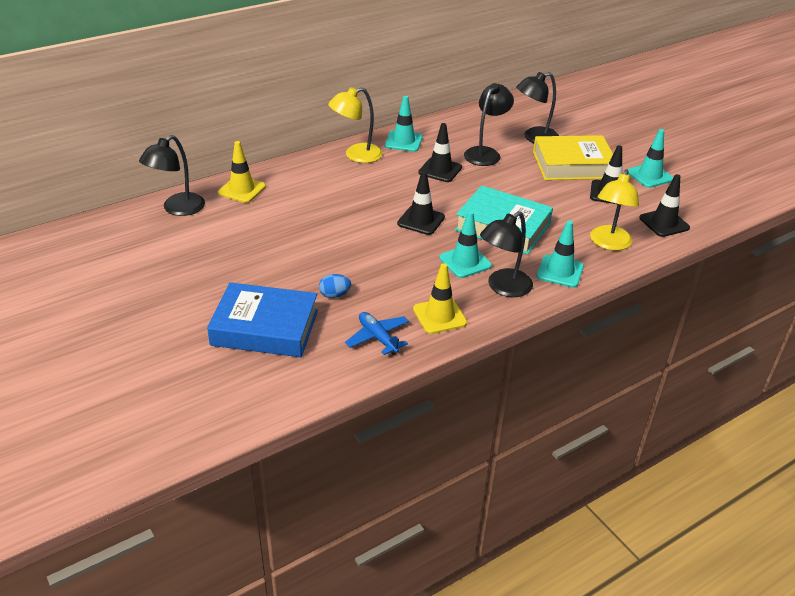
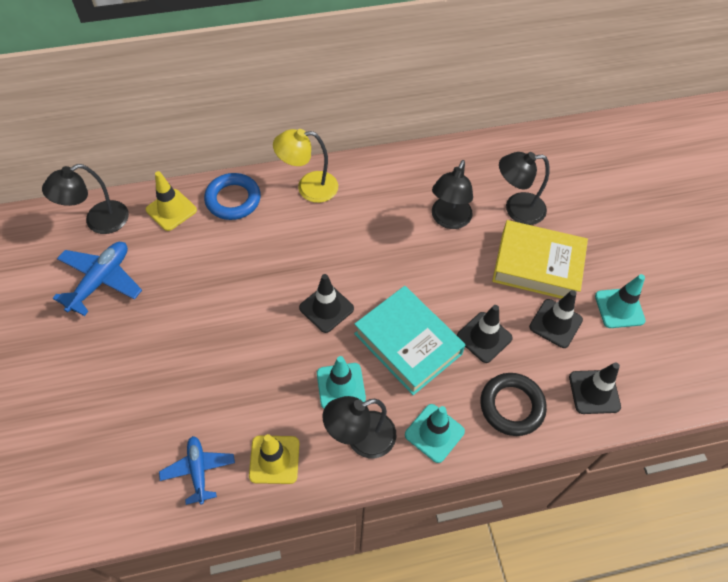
camera: 20 degrees right, 20 degrees up
(205, 244) = (101, 281): none -> blue plane
(265, 328) = (100, 419): blue book -> none
(294, 174) = (233, 199): none -> blue ring
(334, 295) = (187, 394): blue egg -> none
(403, 141) = (369, 178): turquoise traffic cone -> none
(440, 170) = (385, 234): black traffic cone -> black traffic cone (484, 337)
(485, 153) = (448, 220): black lamp -> black lamp turned 150 degrees clockwise
(608, 244) = (511, 406): yellow lamp -> black ring

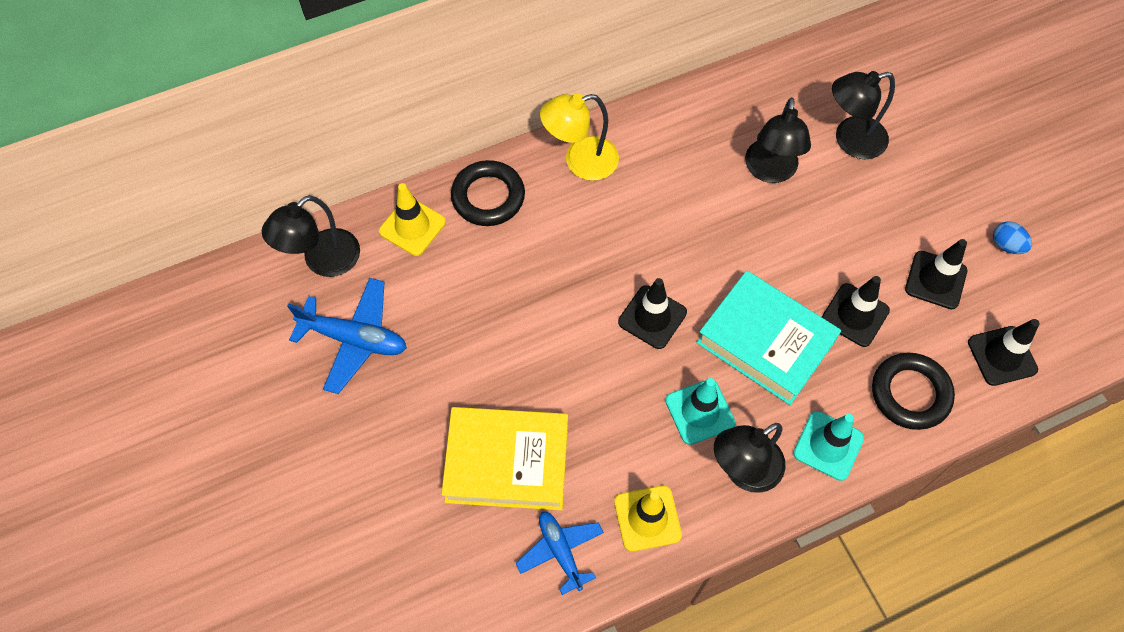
camera: 10 degrees left, 5 degrees up
(101, 281) = (354, 339): blue plane -> blue plane turned 90 degrees clockwise
(233, 199) = (488, 197): blue ring -> black ring
(537, 265) = (895, 210): yellow book -> yellow book (507, 462)
(619, 308) = (1006, 245): turquoise traffic cone -> blue egg

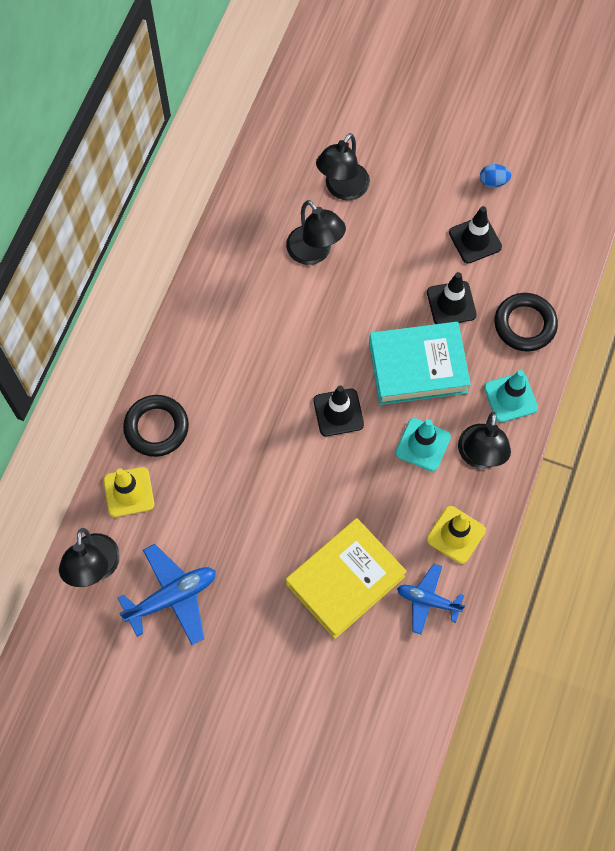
camera: 45 degrees left, 5 degrees up
(580, 161) = (191, 351): yellow lamp -> none
(1002, 356) = (552, 255): black traffic cone -> none

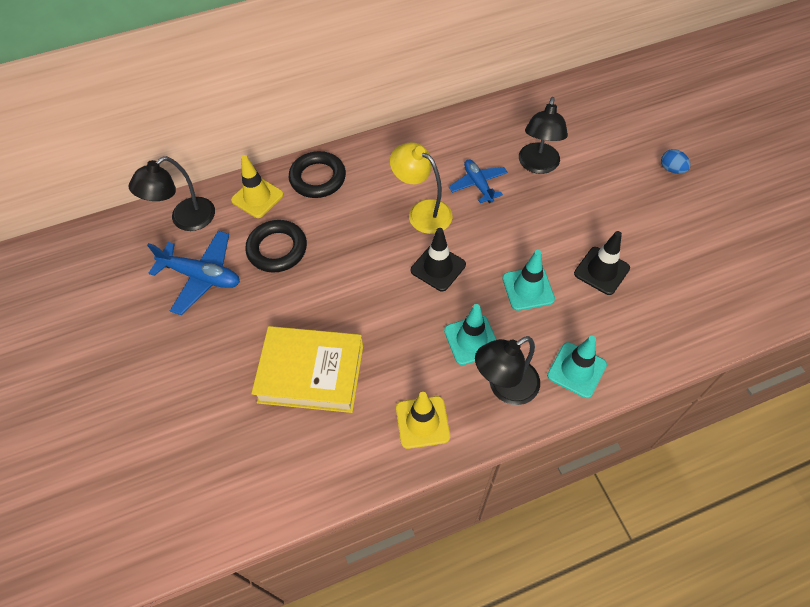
camera: 50 degrees right, 10 degrees down
(274, 377) = (422, 212): none -> yellow lamp
(342, 189) = (601, 145): black lamp -> none
(418, 367) = (528, 289): turquoise book -> turquoise traffic cone
(428, 600) = (348, 446): blue plane -> blue plane (478, 184)
(475, 240) = (668, 247): black traffic cone -> none
(493, 182) = (725, 223): blue egg -> blue egg (671, 169)
(525, 324) = (646, 332): black ring -> black ring (277, 249)

